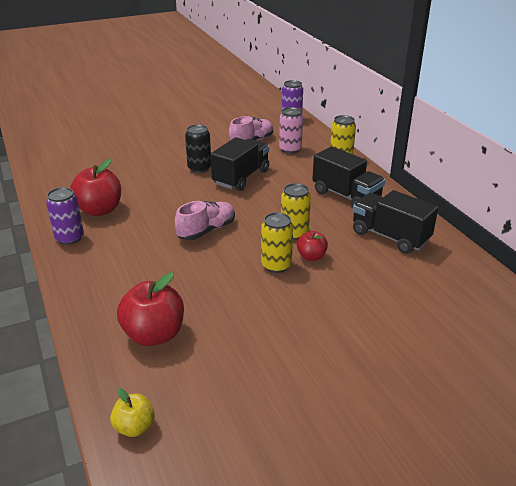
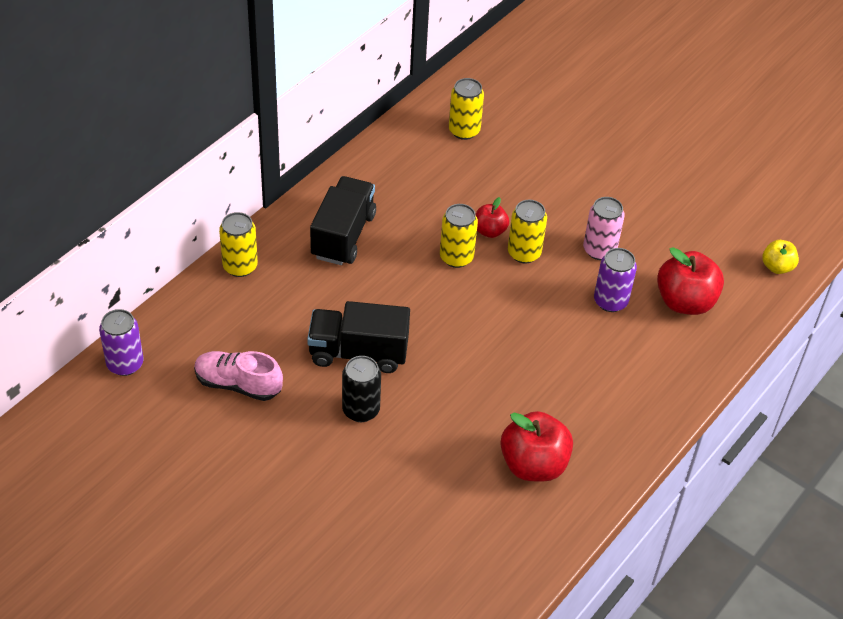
camera: 120 degrees left, 15 degrees up
(69, 238) = (607, 458): purple can -> purple can (610, 301)
(206, 230) = (502, 335): pink shoe -> none
(290, 149) = (241, 329): pink can -> pink can (599, 250)
(390, 236) = (410, 180): black truck -> none
(443, 281) = (464, 131): none -> yellow can

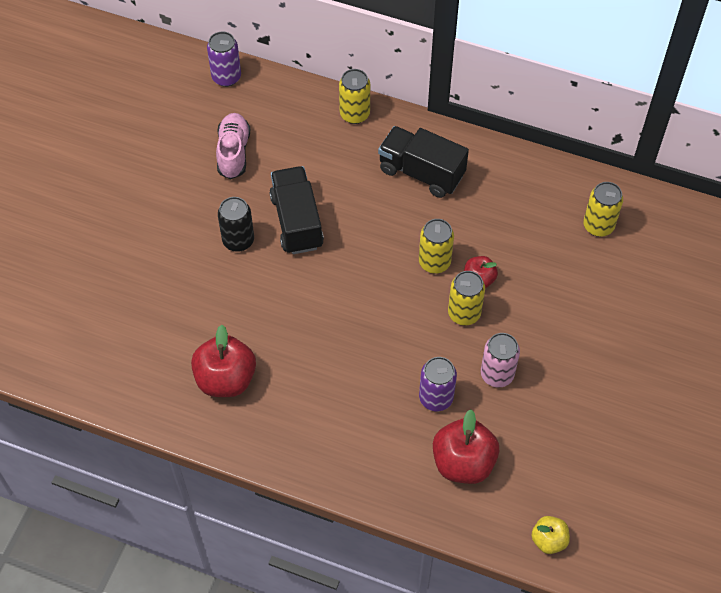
camera: 75 degrees right, 10 degrees up
(343, 235) = (421, 172): black truck -> black truck turned 150 degrees counterclockwise

